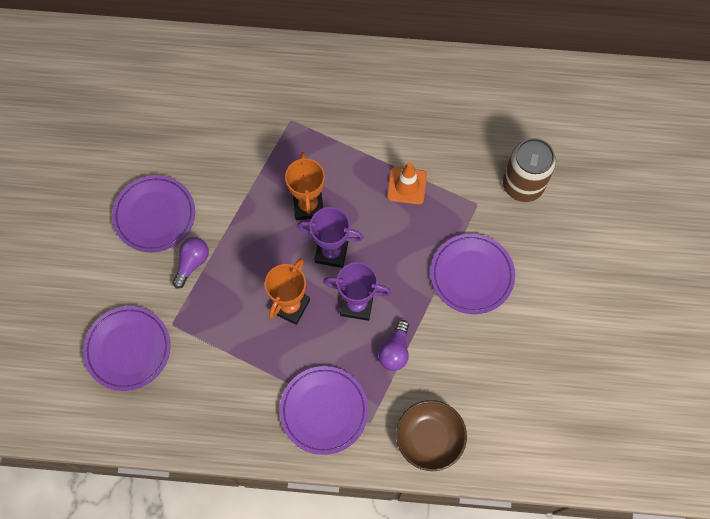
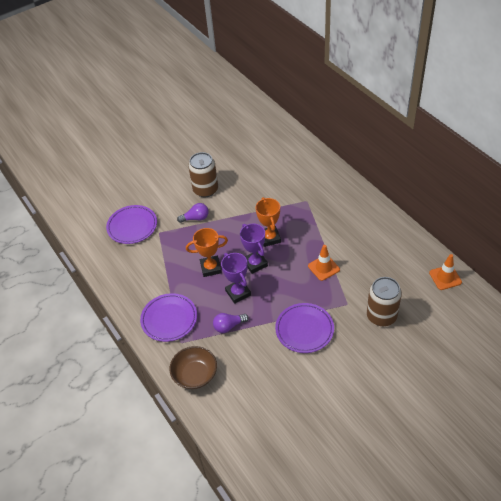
camera: 55 degrees right, 20 degrees down
(155, 215) = (205, 190): purple plate -> brown can
(308, 206) = (269, 238): orange trophy -> orange trophy turned 60 degrees counterclockwise
(530, 82) = (445, 277): none -> orange traffic cone

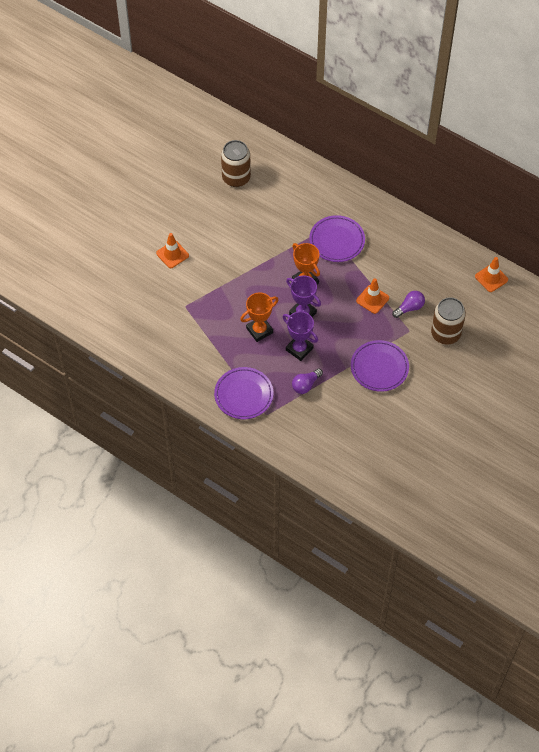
camera: 25 degrees left, 10 degrees up
(132, 226) = (152, 307): purple plate -> purple plate (337, 241)
(170, 191) = (172, 254): none -> orange traffic cone
(195, 375) = (295, 440): brown bowl -> none
(196, 218) = (217, 279): purple light bulb -> purple light bulb (409, 308)
(205, 190) = (211, 243): brown can -> brown can (236, 178)

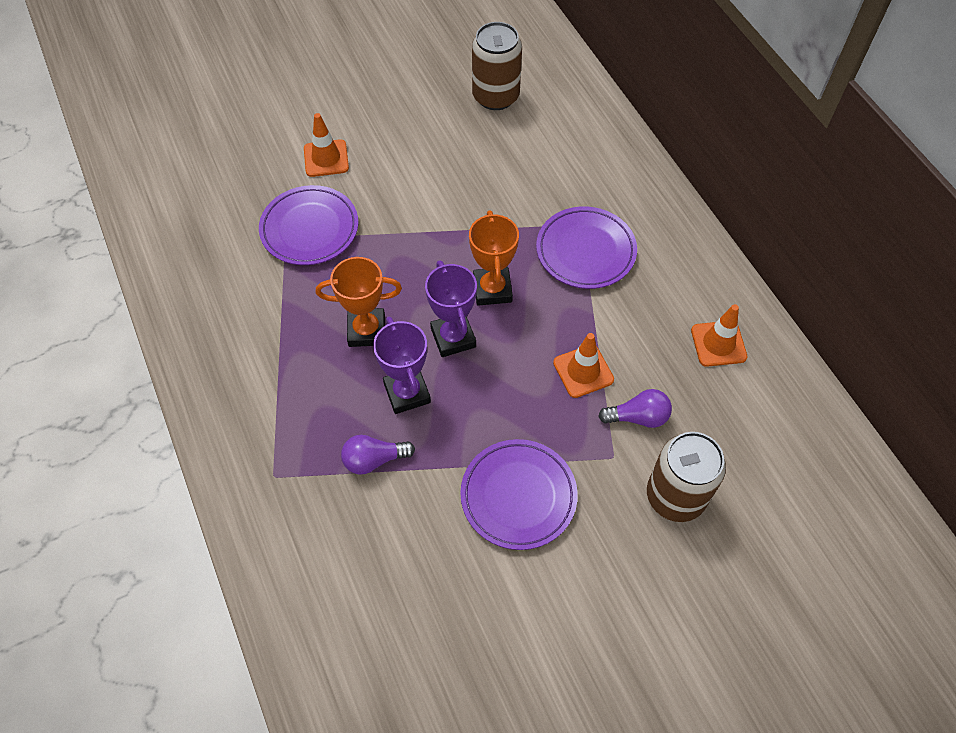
camera: 30 degrees right, 0 degrees up
(243, 395) = (264, 423): purple plate -> purple plate (309, 229)
(491, 278) = (818, 437): orange traffic cone -> orange traffic cone (718, 344)

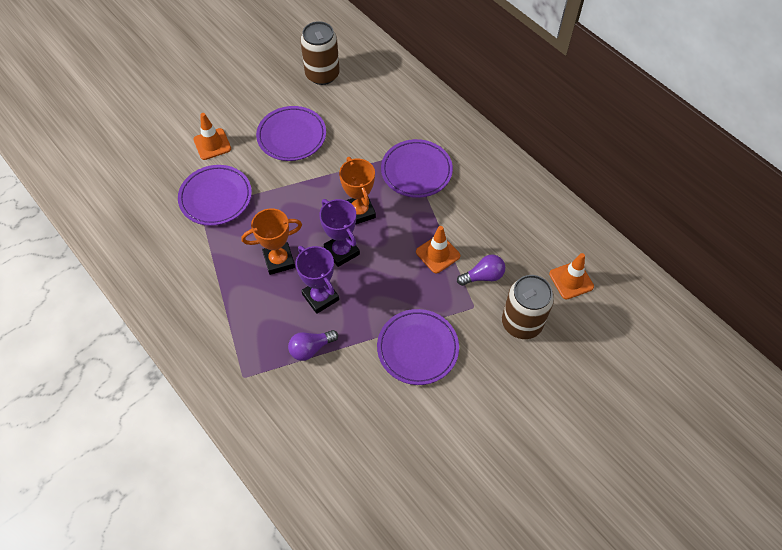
camera: 15 degrees left, 0 degrees up
(431, 169) = (292, 136): none -> purple plate
(718, 344) = (523, 214): orange traffic cone -> orange traffic cone (571, 280)

